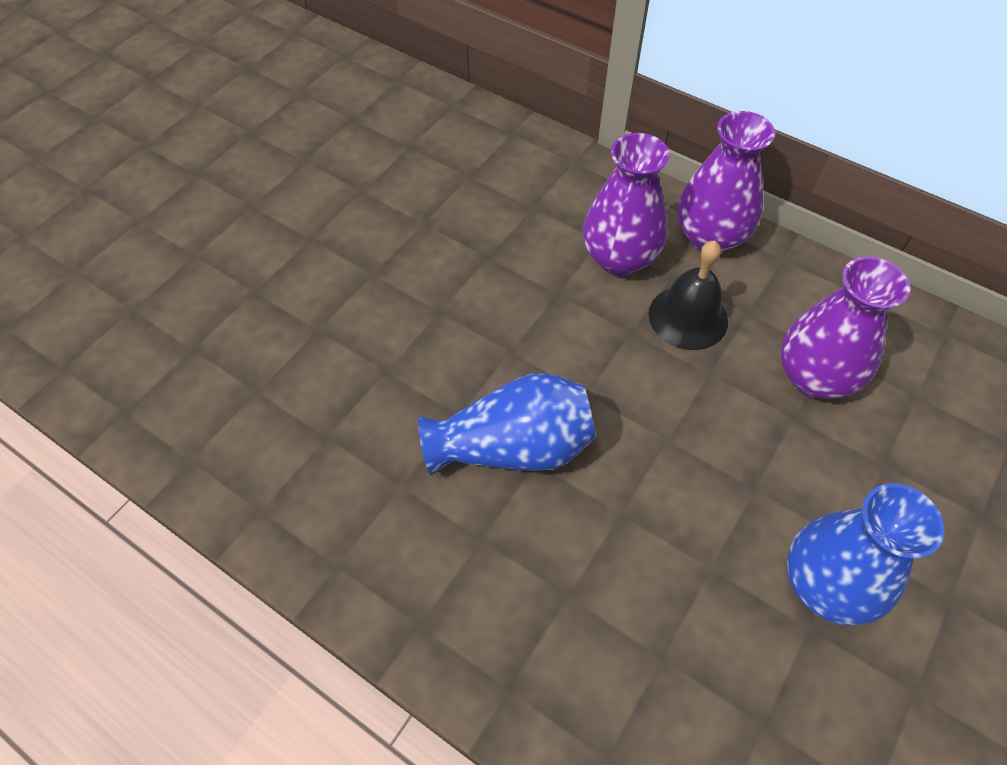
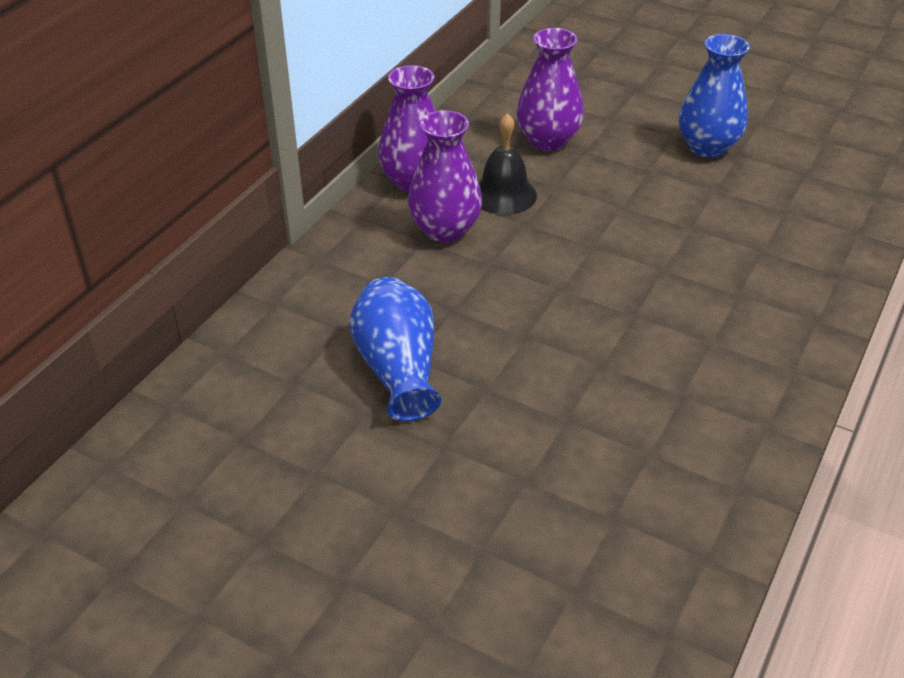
camera: 95 degrees left, 15 degrees down
(513, 447) = (654, 282): blue vase -> blue vase (398, 369)

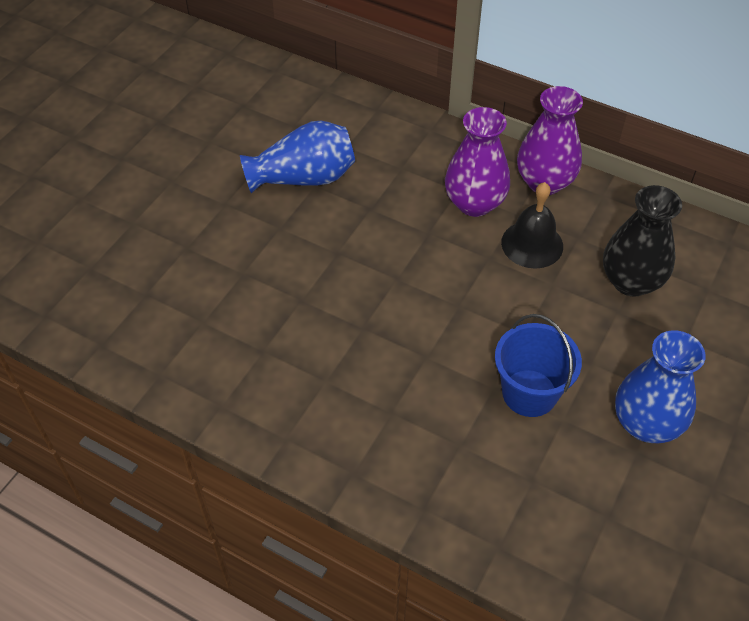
camera: 90 degrees right, 10 degrees up
(548, 140) = (631, 281): purple vase -> black vase
(692, 207) = (529, 393): none -> blue bucket

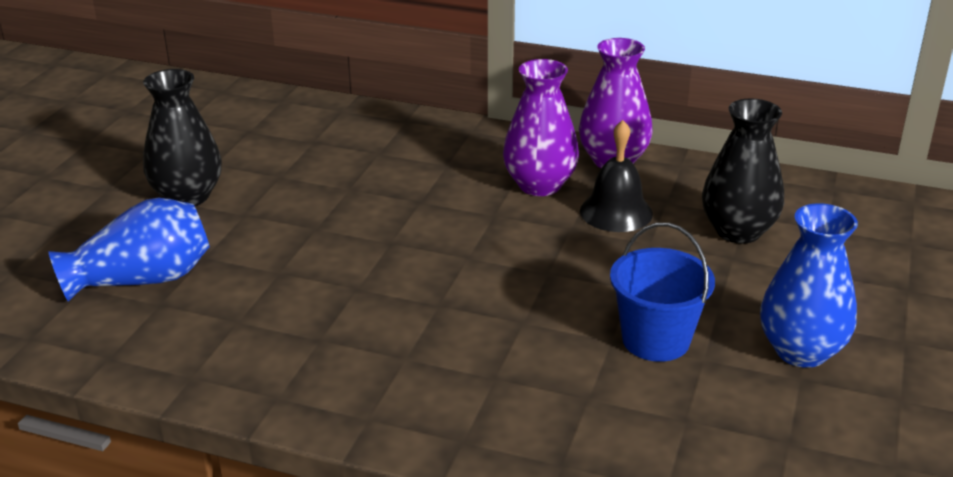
camera: 10 degrees left, 20 degrees down
(183, 177) = (187, 196): none -> black vase
(304, 178) = (335, 183): blue vase -> blue vase (143, 279)

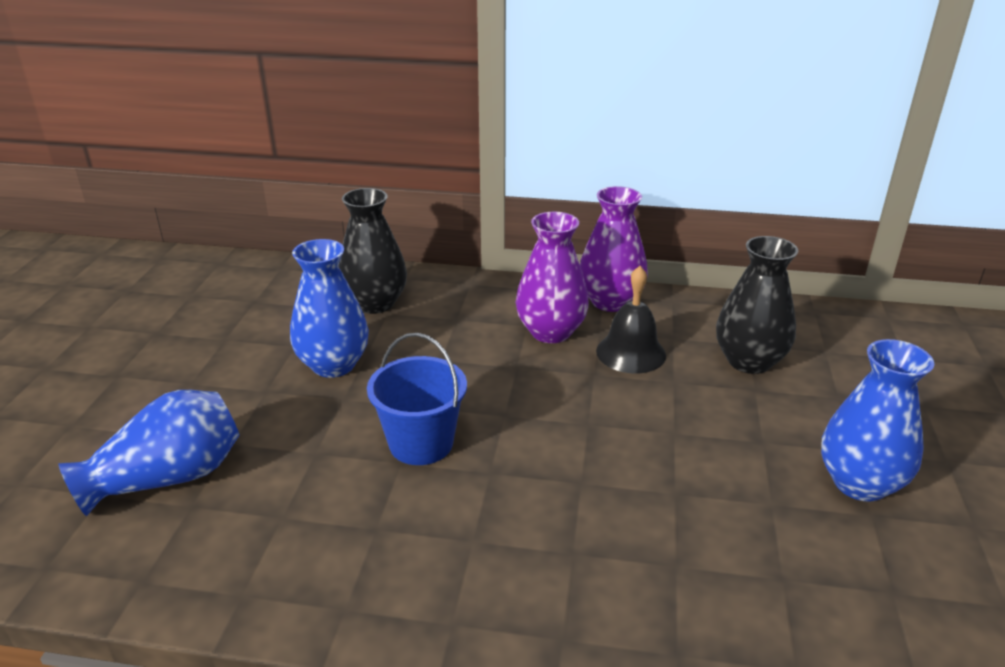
camera: 10 degrees left, 0 degrees up
(187, 196) = (203, 376): black vase -> black vase (375, 303)
(313, 197) = (333, 365): none -> blue vase
(655, 340) = (718, 487): blue bucket -> blue bucket (421, 443)

